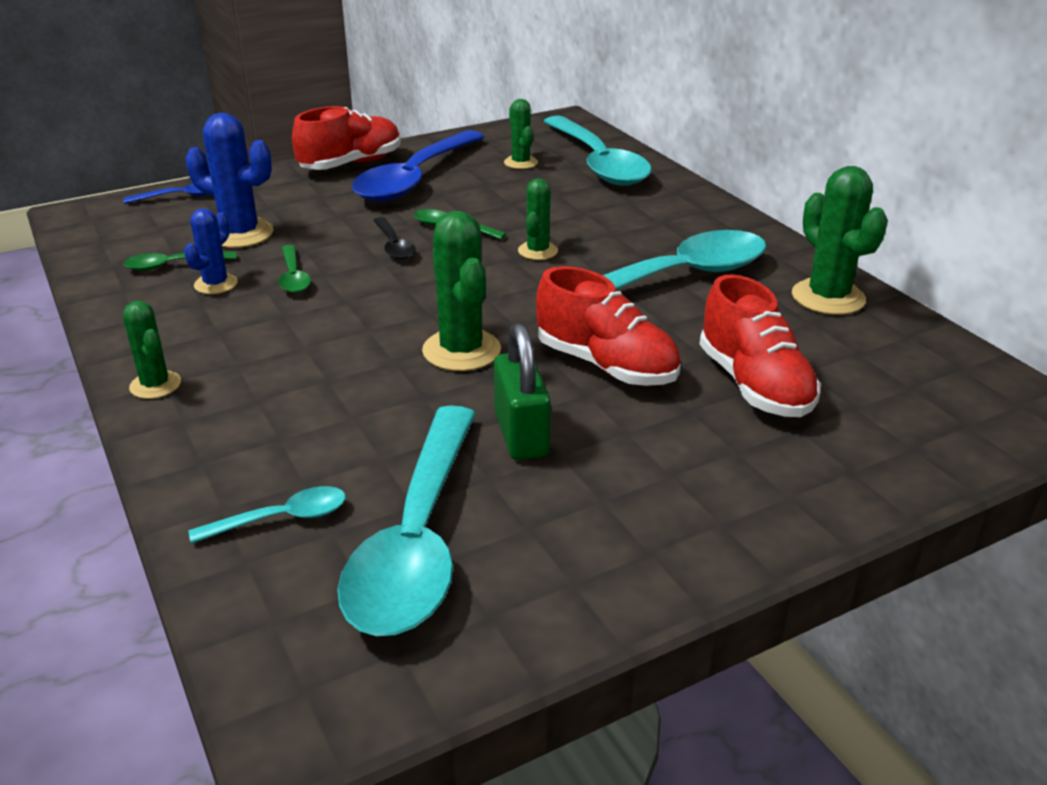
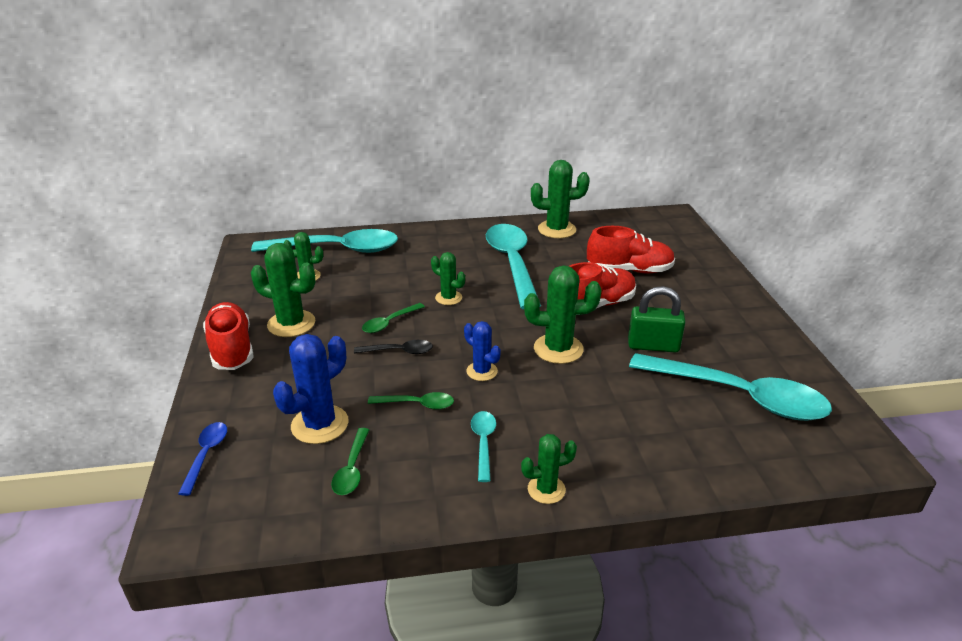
camera: 70 degrees left, 0 degrees up
(216, 284) = (403, 446): blue cactus -> blue cactus (482, 371)
(281, 519) = (714, 443): turquoise spoon -> turquoise spoon (483, 443)
(415, 178) = (291, 324): blue spoon -> green cactus

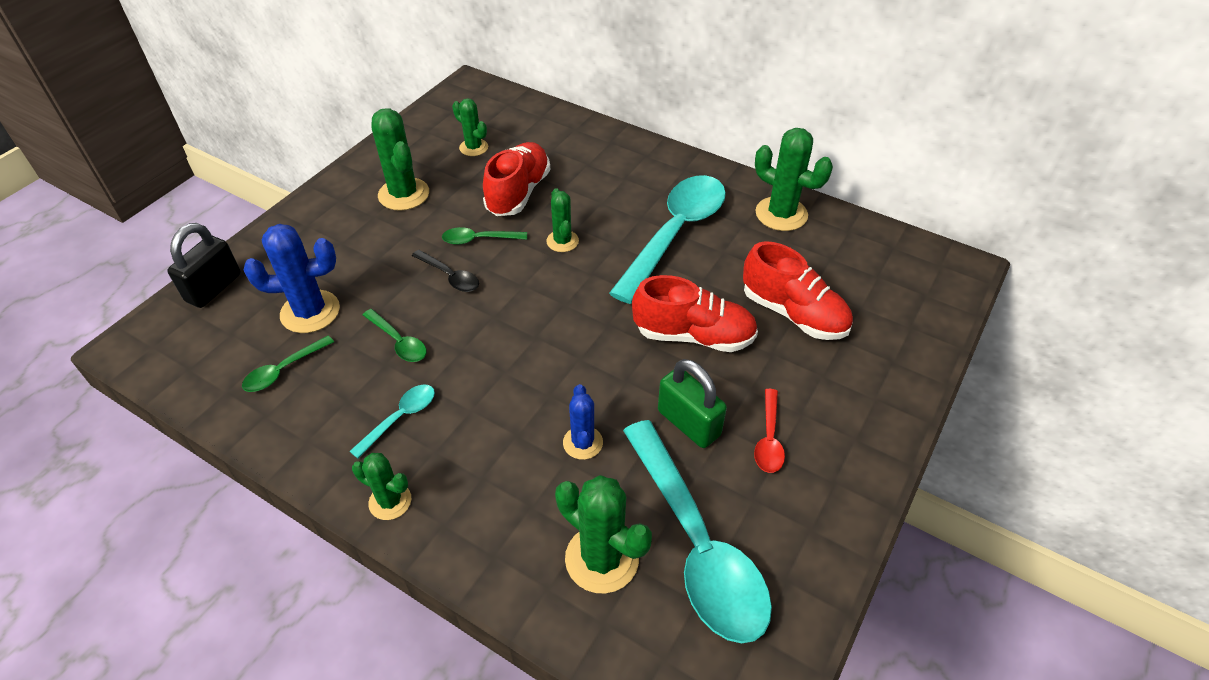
camera: 40 degrees right, 15 degrees up
(206, 455) = (214, 288): blue spoon -> black padlock
(231, 349) = (334, 196): red shoe -> red shoe (518, 193)
(337, 249) = (532, 128): turquoise spoon -> none
(482, 371) = (490, 343): blue cactus -> blue cactus (583, 443)
(558, 349) = (588, 364): green cactus -> green cactus (602, 559)
(700, 330) = (769, 439): none -> red spoon

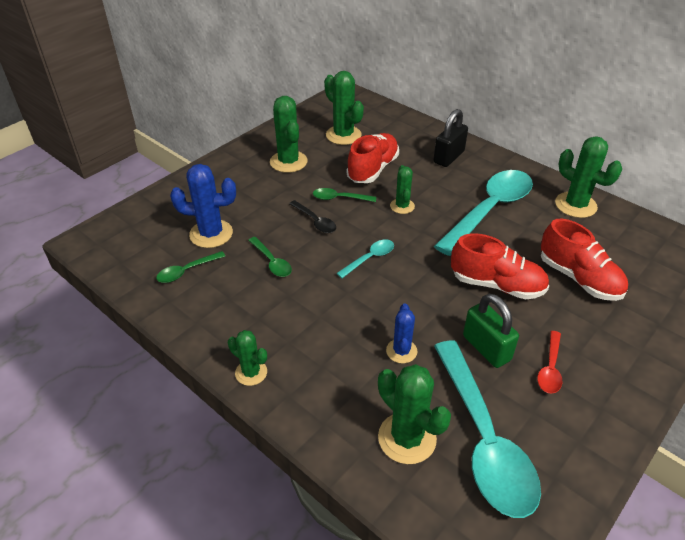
camera: 10 degrees right, 5 degrees down
(214, 288) = (146, 210): black padlock -> black padlock (448, 157)
(400, 418) = (266, 315): turquoise spoon -> turquoise spoon (369, 258)
(473, 147) = (343, 135): green cactus -> green cactus, size x1.66

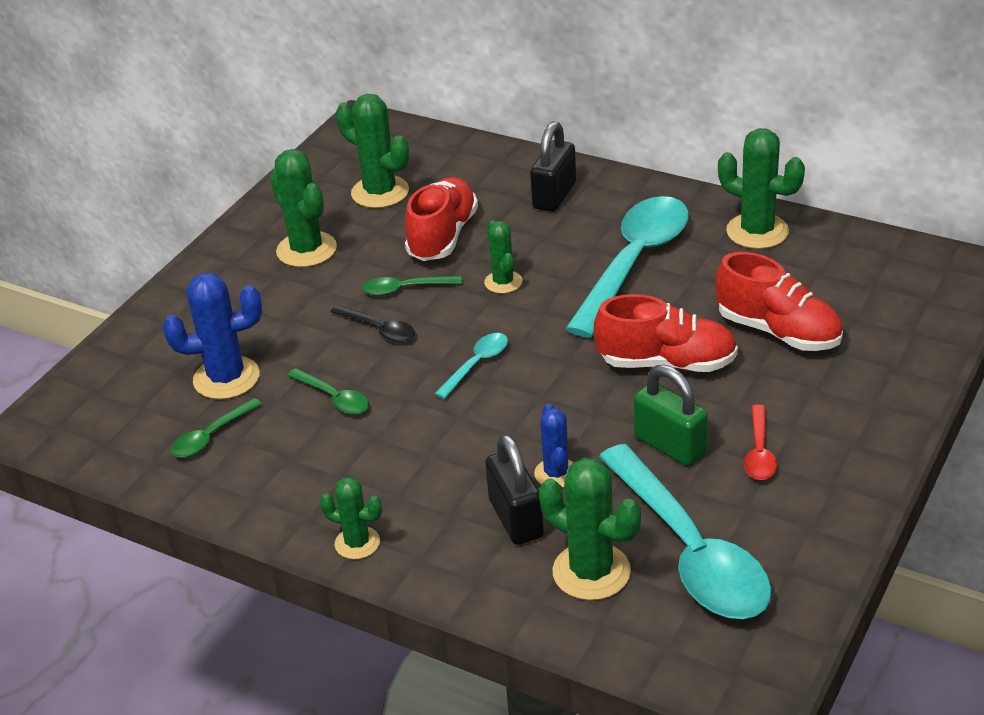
camera: 10 degrees left, 5 degrees down
(364, 380) = (516, 518): none -> black padlock

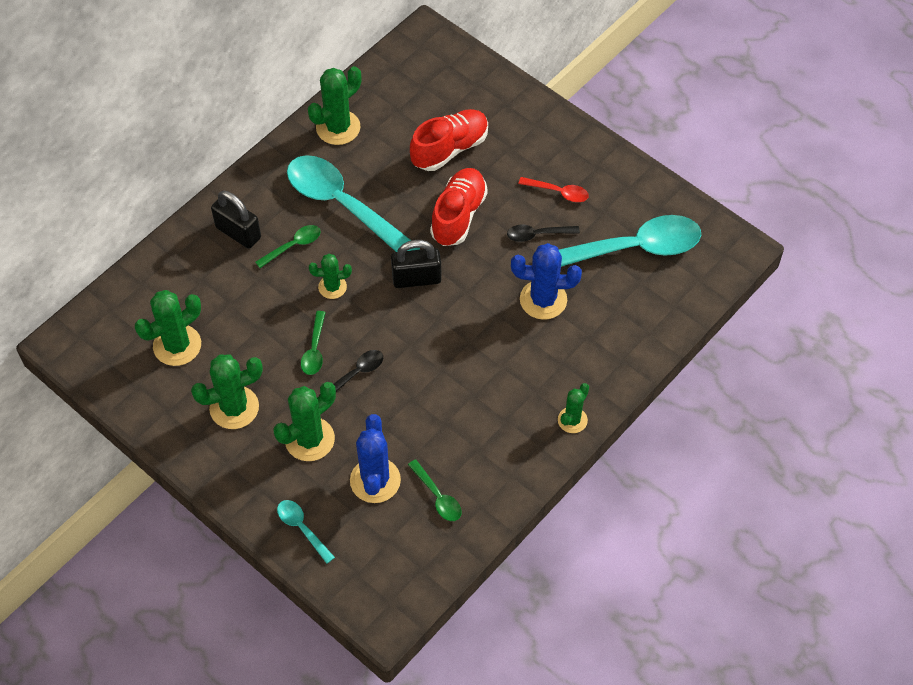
camera: 80 degrees left, 20 degrees up
(334, 398) = (423, 413): green spoon -> green spoon (293, 246)
(442, 236) = (258, 314): red shoe -> none
(476, 364) = (419, 321): turquoise spoon -> turquoise spoon (302, 528)
(516, 518) = (576, 329): black padlock -> black padlock (416, 278)
(556, 473) = (543, 300): blue cactus -> blue cactus, size x1.66
(591, 572) = (632, 301): green cactus -> green cactus (309, 439)
(670, 445) = (537, 234): green padlock -> black spoon

